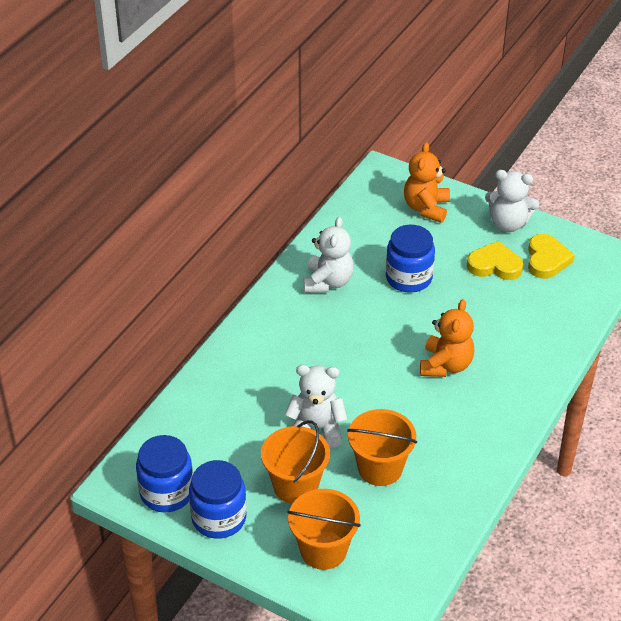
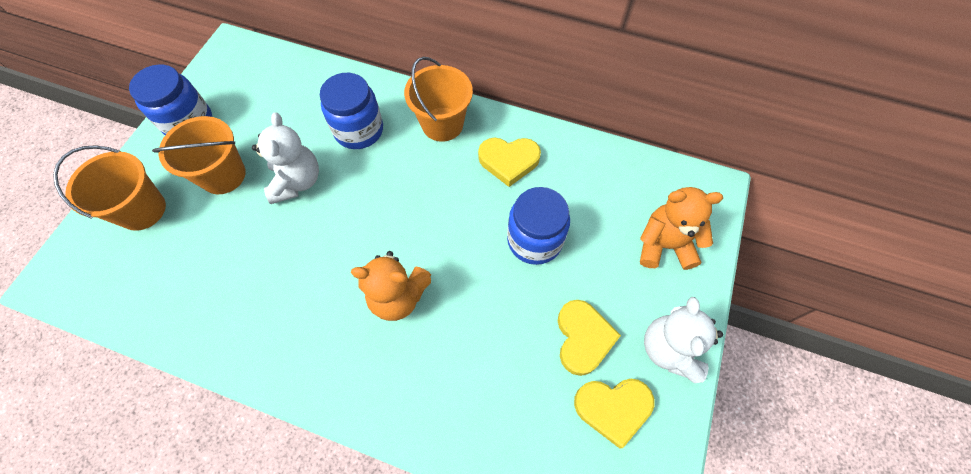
camera: 80 degrees right, 20 degrees up
(167, 492) = (220, 81): blue jar -> blue jar (359, 130)
(328, 282) = (509, 161): white teddy bear -> yellow heart
(380, 468) = (243, 246): orange bucket -> orange bucket (442, 124)

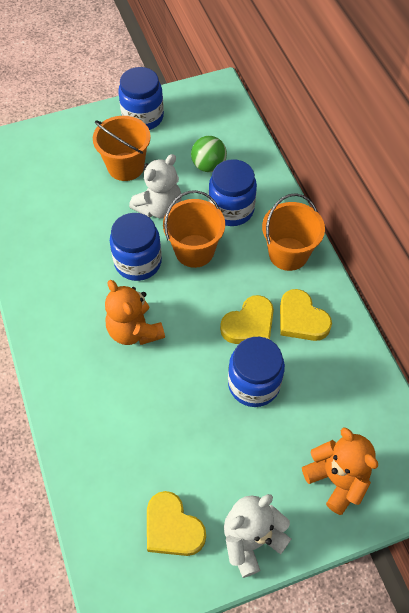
camera: 50 degrees right, 5 degrees down
(142, 210) = (65, 149): orange bucket -> orange bucket (194, 251)
(298, 113) = (208, 166): none -> green ball
(332, 240) = (138, 262): none -> blue jar
(583, 338) = (207, 471): yellow heart -> yellow heart (249, 324)

